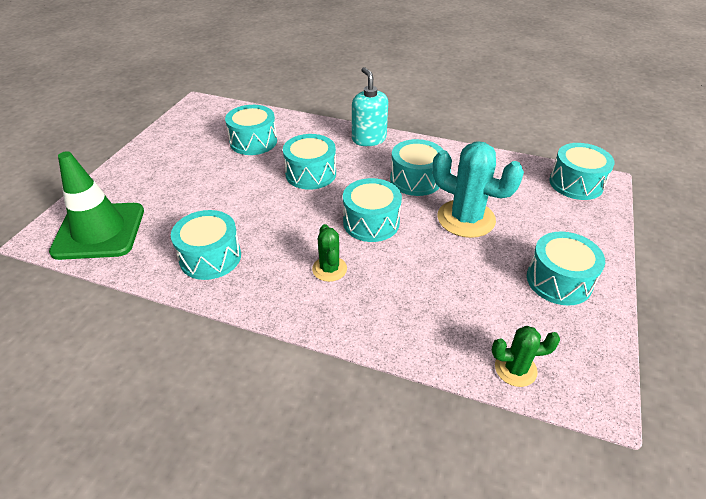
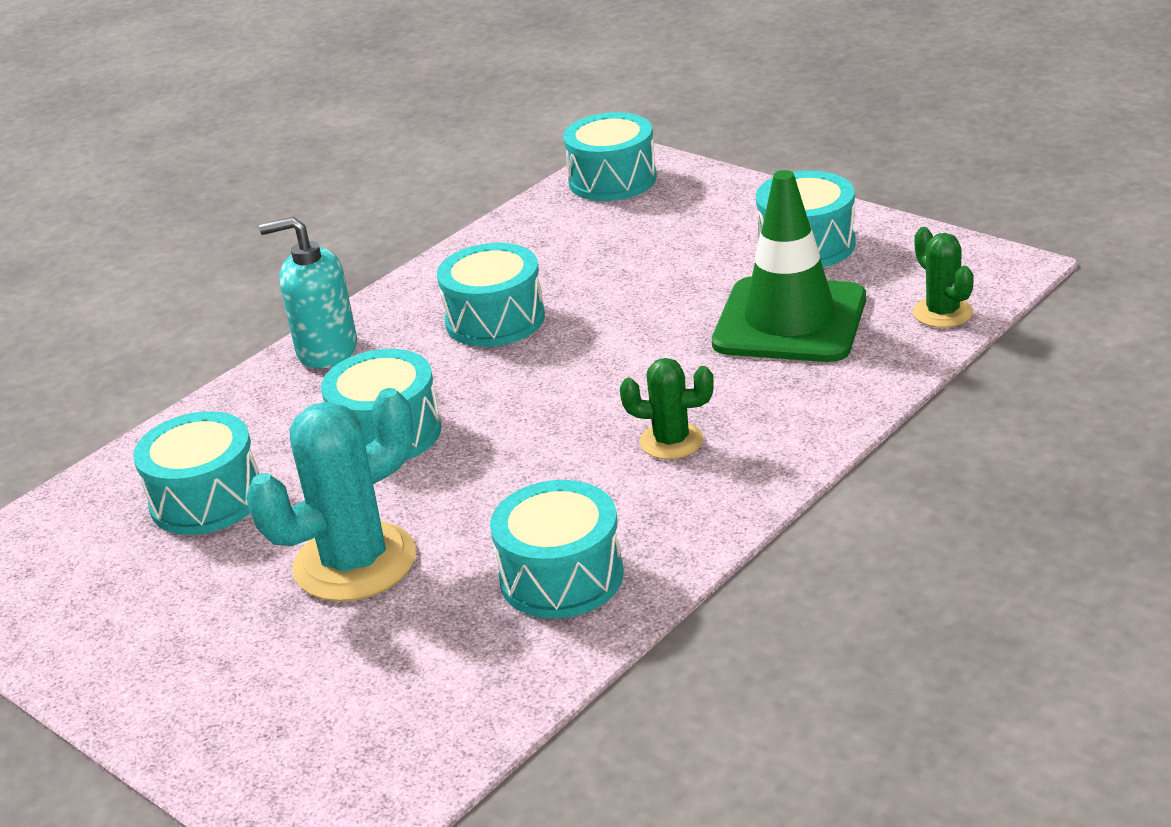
camera: 65 degrees left, 10 degrees down
(99, 231) = (376, 741): green traffic cone -> green traffic cone (790, 321)
(371, 222) = (580, 383): turquoise drum -> none
(466, 219) = (631, 291): turquoise cactus -> turquoise cactus (355, 562)
(515, 369) = (942, 313): green cactus -> green cactus turned 45 degrees counterclockwise

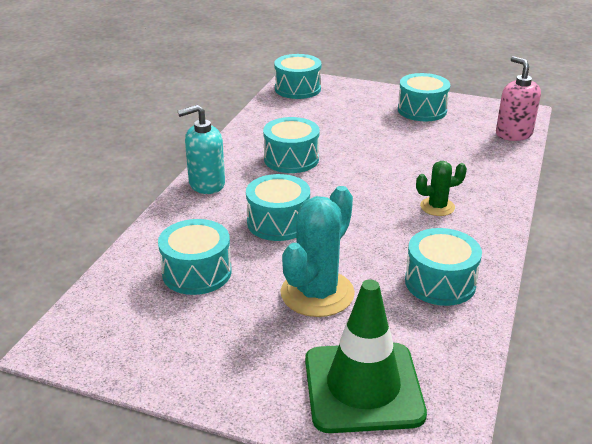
camera: 25 degrees left, 0 degrees up
(790, 321) = (445, 144): green traffic cone -> green traffic cone (363, 387)
(942, 313) = (513, 134): green cactus -> pink soap dispenser

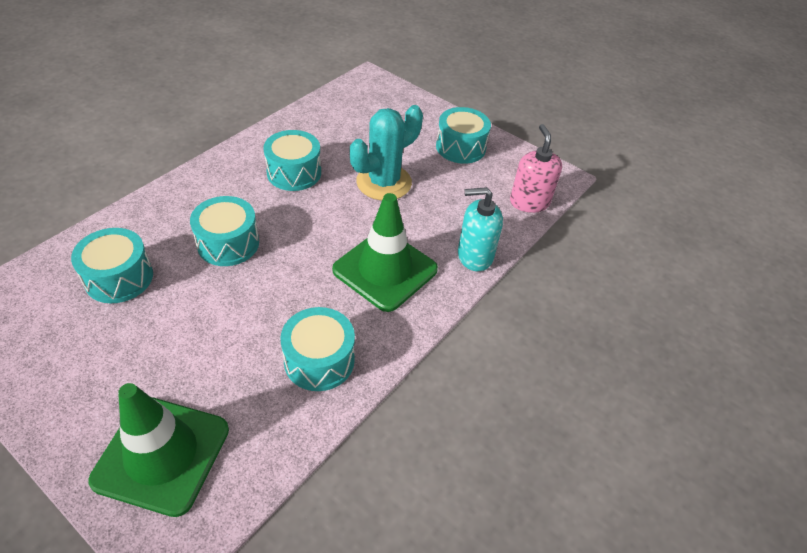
camera: 15 degrees right, 15 degrees up
(206, 184) = (199, 180): turquoise soap dispenser -> turquoise soap dispenser (474, 256)
(297, 89) = (362, 90): turquoise drum -> none
(317, 293) = (201, 335): turquoise cactus -> turquoise cactus (384, 182)
(437, 207) = (385, 270): green cactus -> green traffic cone

